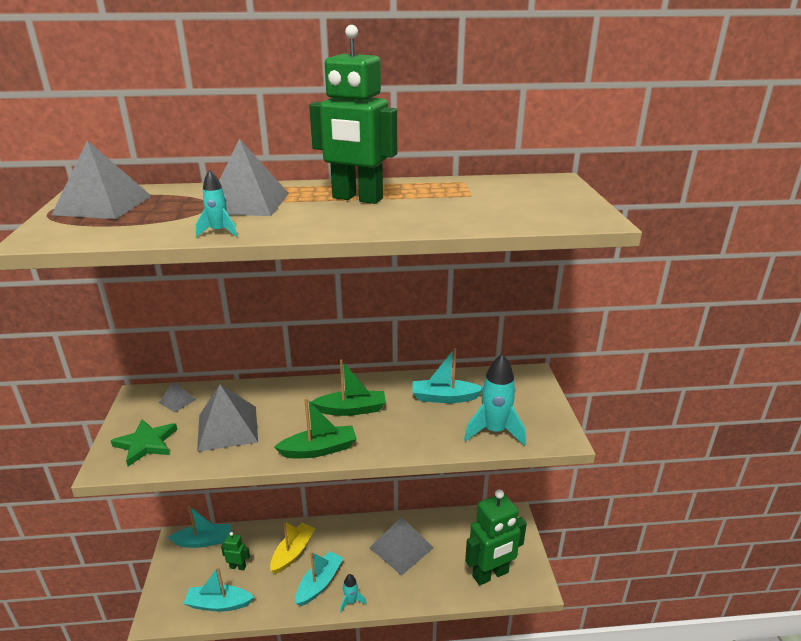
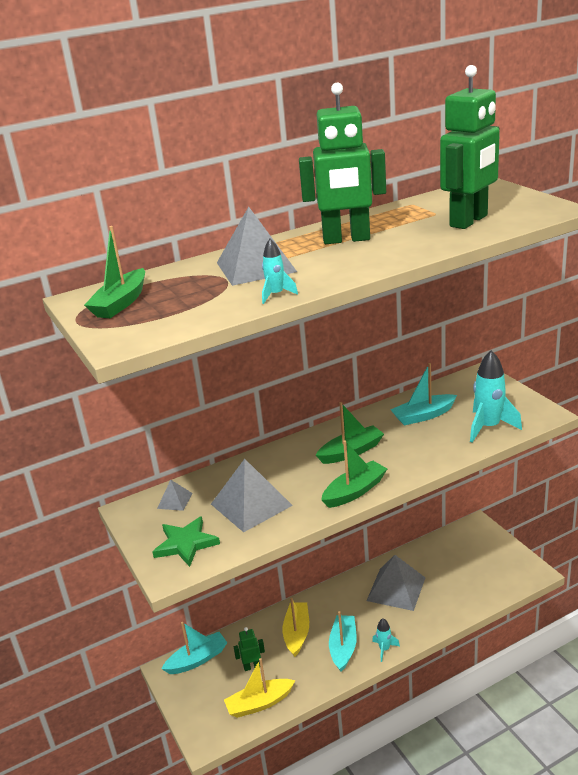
camera: 20 degrees left, 0 degrees up
(103, 205) = (121, 303): grey pyramid -> green boat
(218, 604) = (259, 703): turquoise boat -> yellow boat
(490, 574) = (490, 579): green robot -> green robot (469, 221)

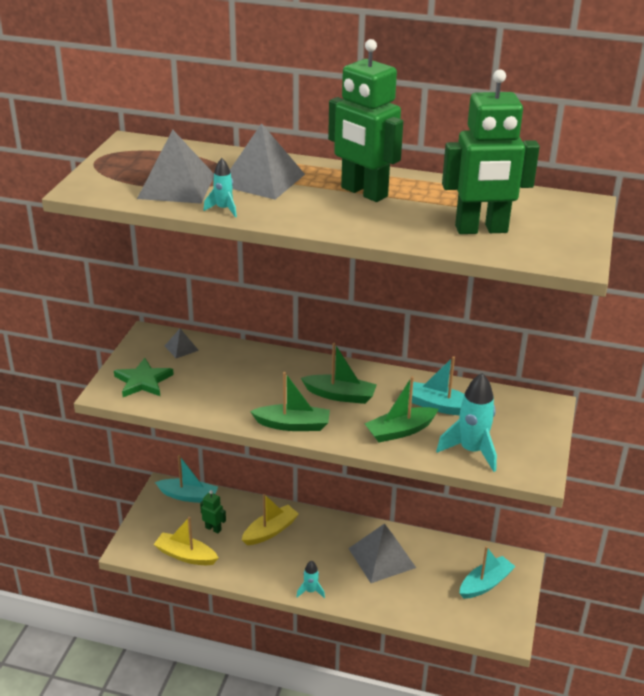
camera: 40 degrees right, 5 degrees up
(121, 303) = (140, 160): green boat -> green boat (400, 431)
(251, 504) = (218, 384): grey pyramid -> grey pyramid (176, 186)
(343, 647) = (286, 566): turquoise boat -> turquoise boat (485, 584)

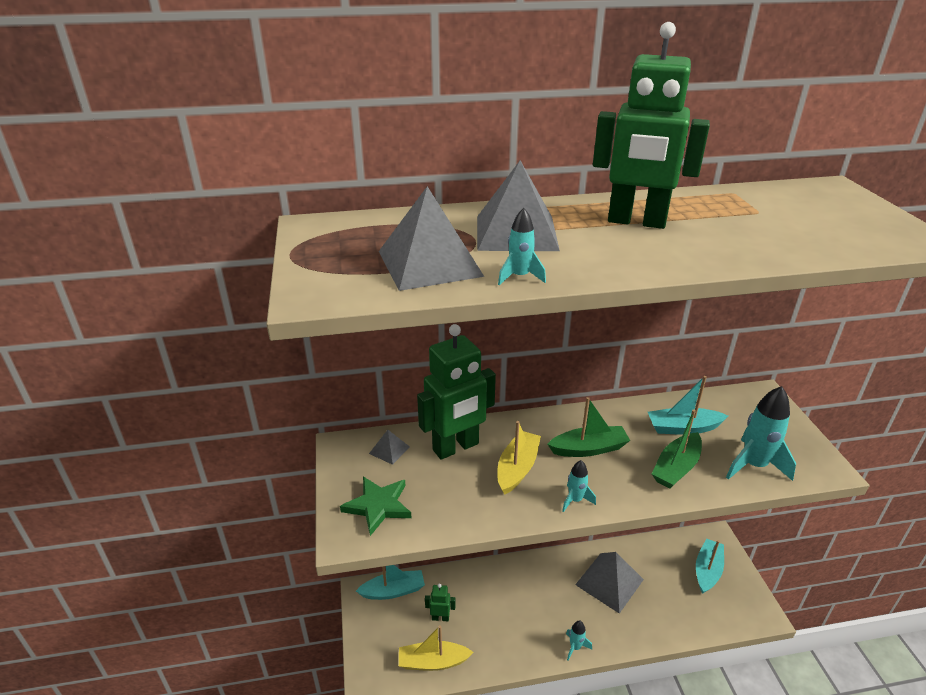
camera: 25 degrees left, 0 degrees up
(270, 531) = (495, 597): yellow boat -> yellow boat (517, 468)
(293, 425) = (575, 500): green boat -> turquoise rocket
(481, 230) = (798, 232): green robot -> green robot (456, 447)

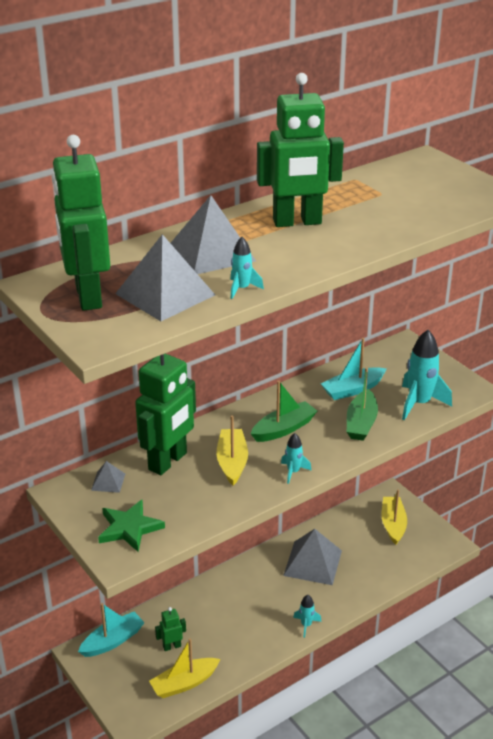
camera: 25 degrees left, 0 degrees up
(348, 248) = (87, 296): none -> green robot
(707, 570) = (393, 524): turquoise boat -> yellow boat

